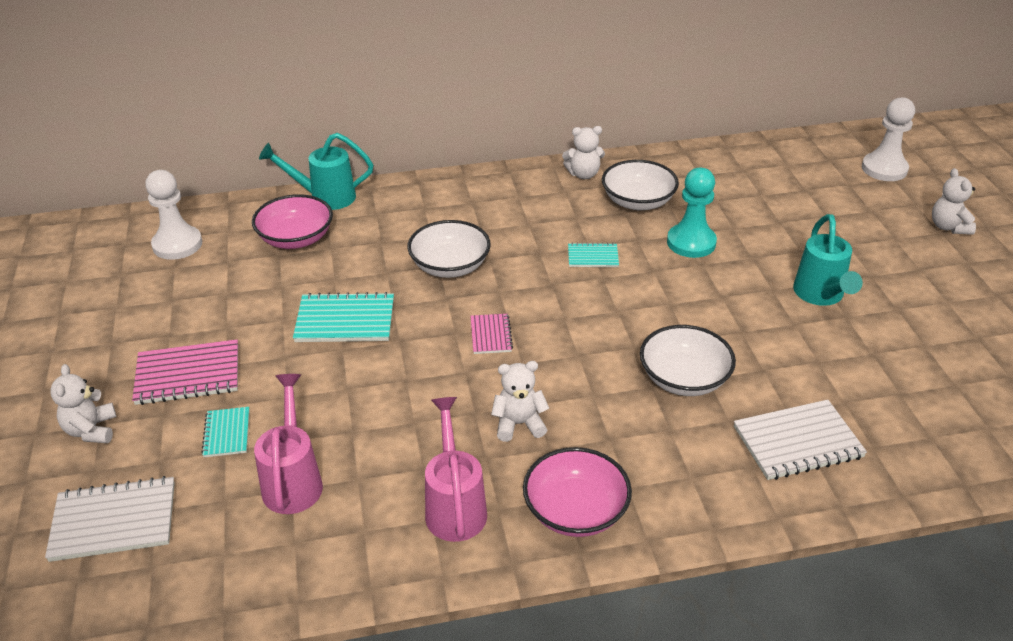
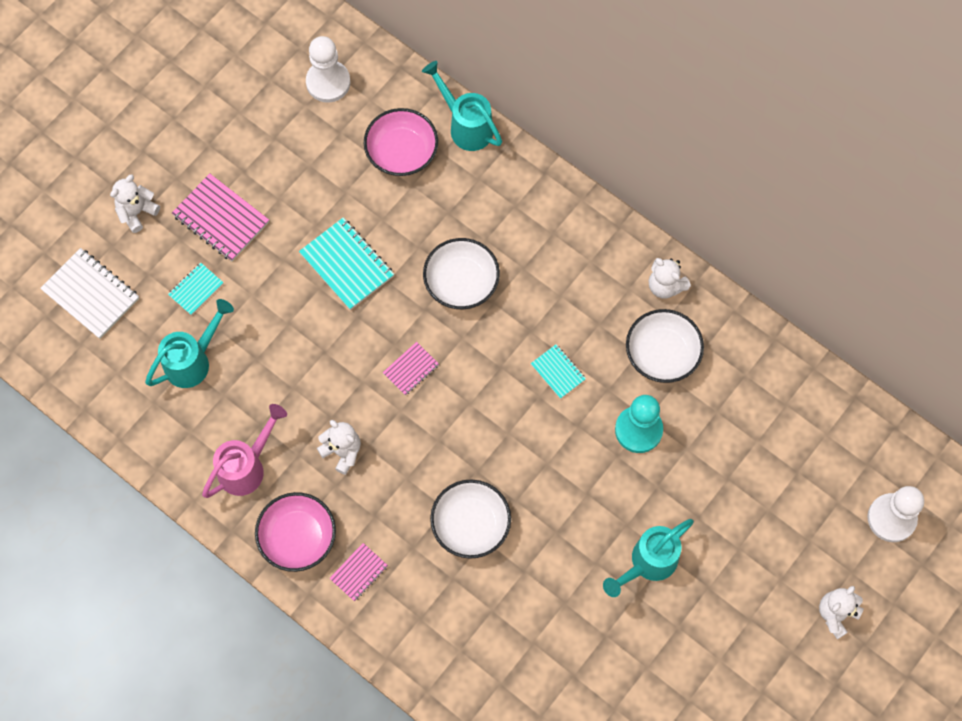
camera: 50 degrees right, 30 degrees up
(293, 480) = (193, 360): pink watering can -> turquoise watering can
(660, 485) = (359, 572): none -> pink notebook
(797, 442) = (466, 633): white notebook -> none

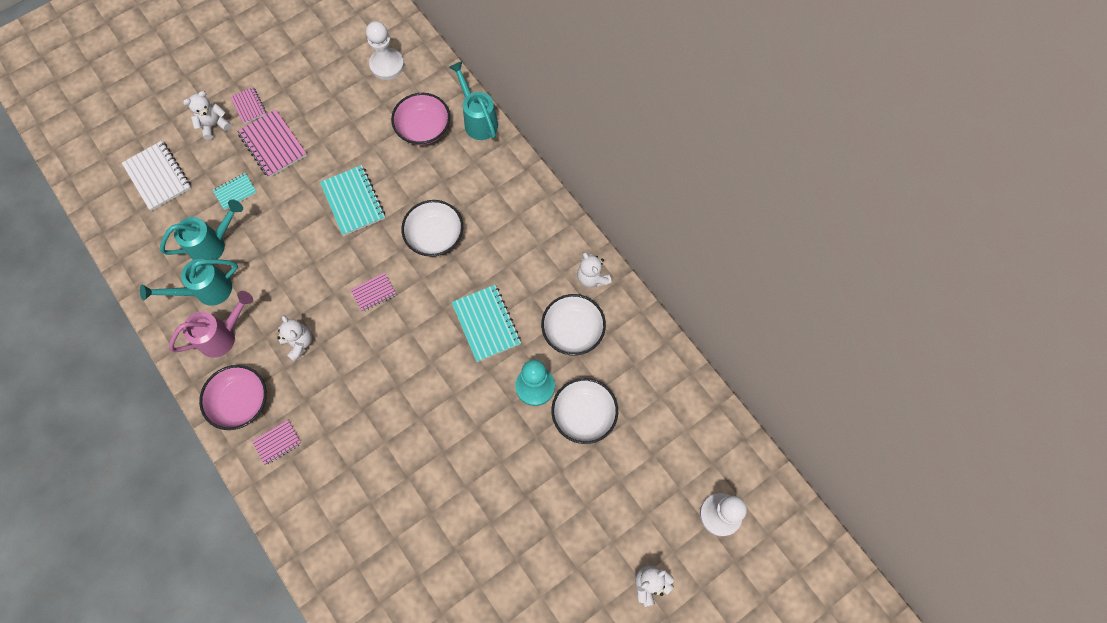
camera: 15 degrees right, 0 degrees up
(172, 177) = (249, 106): none -> pink notebook
(470, 524) = (377, 427): white bowl -> white bowl (584, 415)
(558, 372) = (486, 324): turquoise notebook -> turquoise notebook, size x1.76
(647, 564) = (507, 498): turquoise watering can -> turquoise watering can (206, 291)

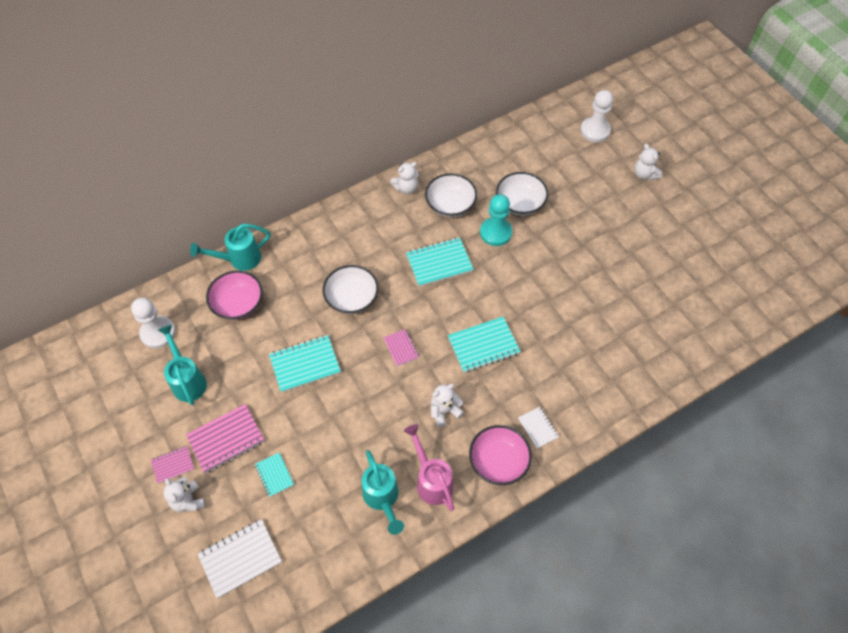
camera: 85 degrees left, 10 degrees down
(213, 244) = (331, 494): turquoise watering can -> turquoise watering can (187, 380)
(277, 442) = (538, 428): pink notebook -> white notebook
(378, 379) = (483, 345): none -> turquoise notebook

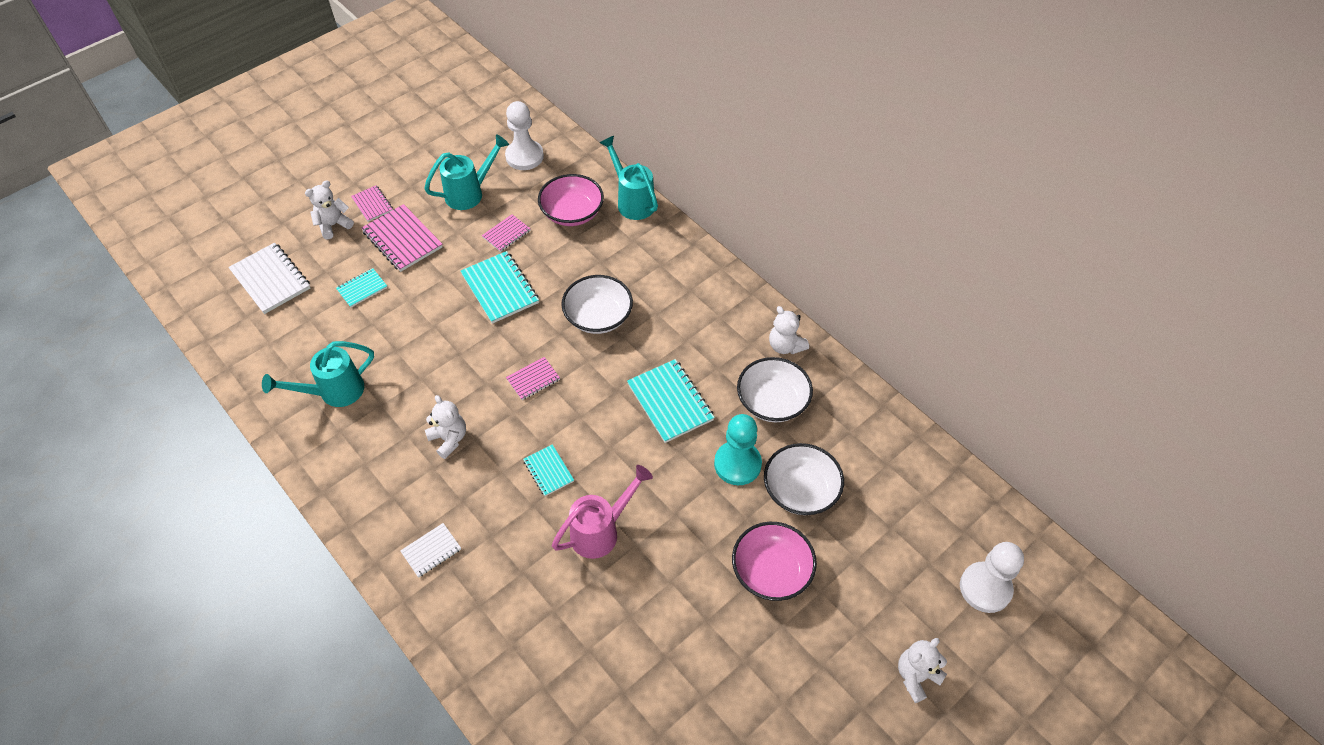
camera: 80 degrees right, 5 degrees down
(246, 355) = (506, 234): none -> pink notebook
(431, 480) = (356, 438): pink watering can -> pink watering can (601, 531)
(483, 345) = (548, 471): turquoise notebook -> turquoise notebook, size x0.57
(498, 461) = (383, 508): pink bowl -> pink bowl (771, 571)

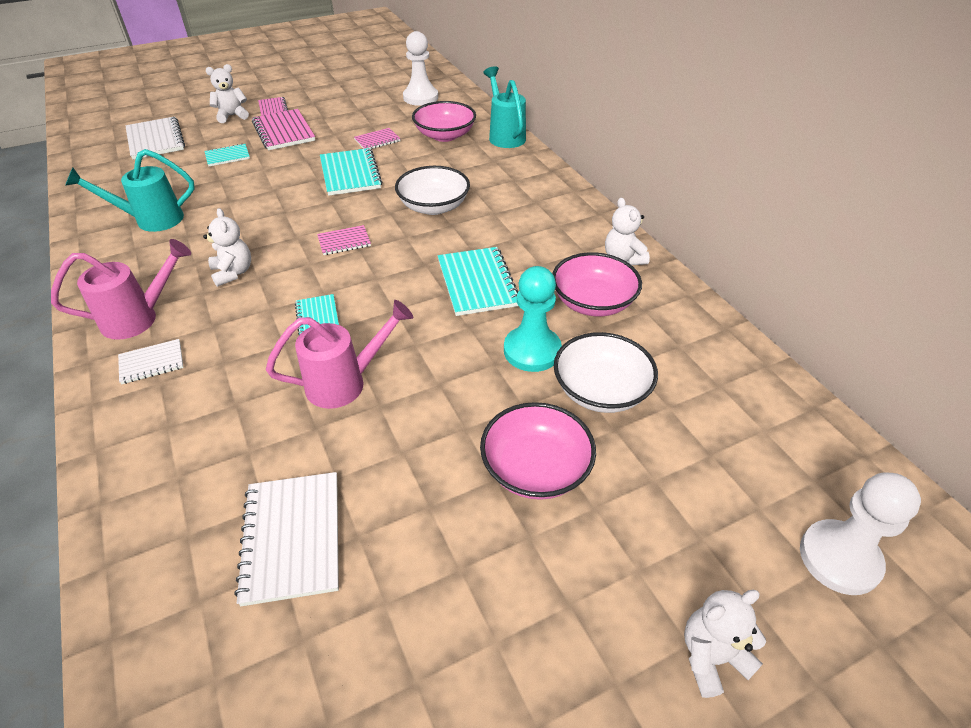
camera: 15 degrees right, 10 degrees down
(393, 508) = (139, 318): none -> pink watering can
(470, 193) = (360, 112): turquoise watering can -> none
(620, 669) = (292, 538): none -> white notebook
(772, 401) = (593, 302): white bowl -> pink bowl

